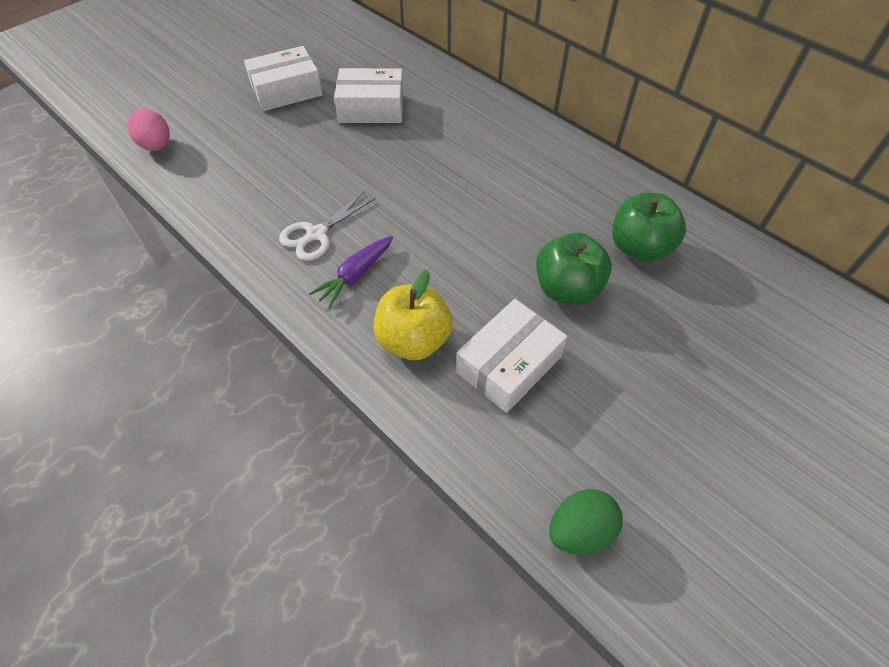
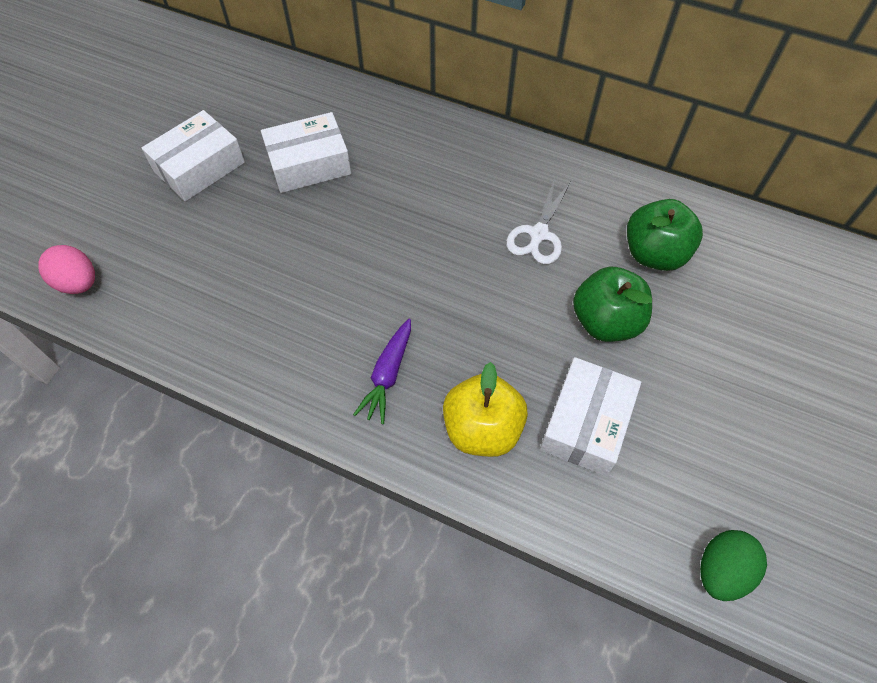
camera: 20 degrees left, 5 degrees up
(316, 234) = (323, 339): white scissors -> white scissors (539, 234)

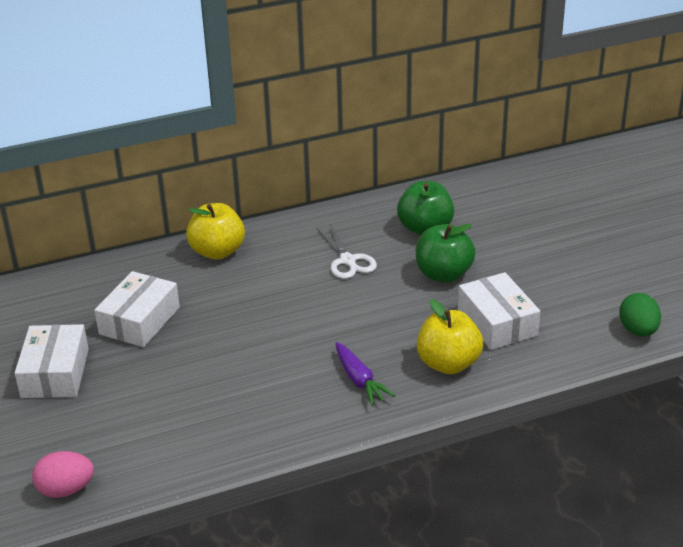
camera: 45 degrees left, 25 degrees down
(446, 139) = (217, 252): none -> yellow apple

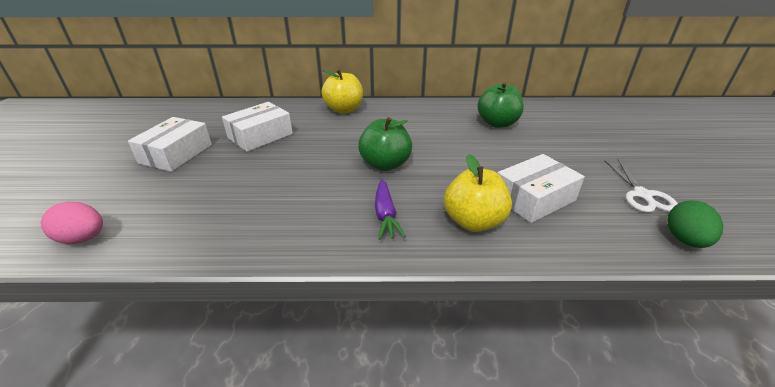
camera: 20 degrees right, 0 degrees up
(348, 261) = (428, 131): white scissors -> white scissors (642, 195)
(443, 274) = (499, 153): green apple -> green apple (385, 164)
(497, 322) = (533, 198): white box -> white box turned 60 degrees clockwise

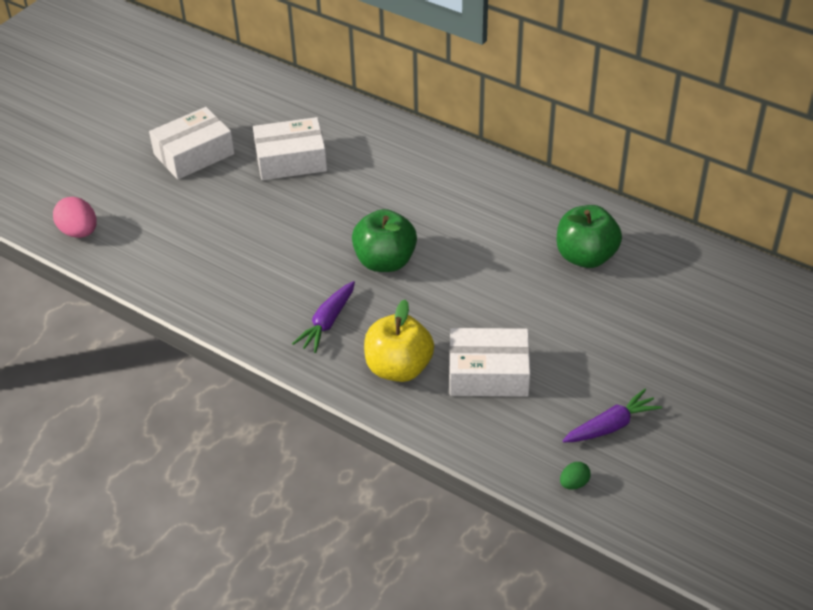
camera: 35 degrees right, 10 degrees up
(344, 109) = (419, 151): yellow apple -> none
(642, 195) = (611, 426): white scissors -> purple carrot
(685, 240) = (574, 483): green egg -> green egg, size x0.55

